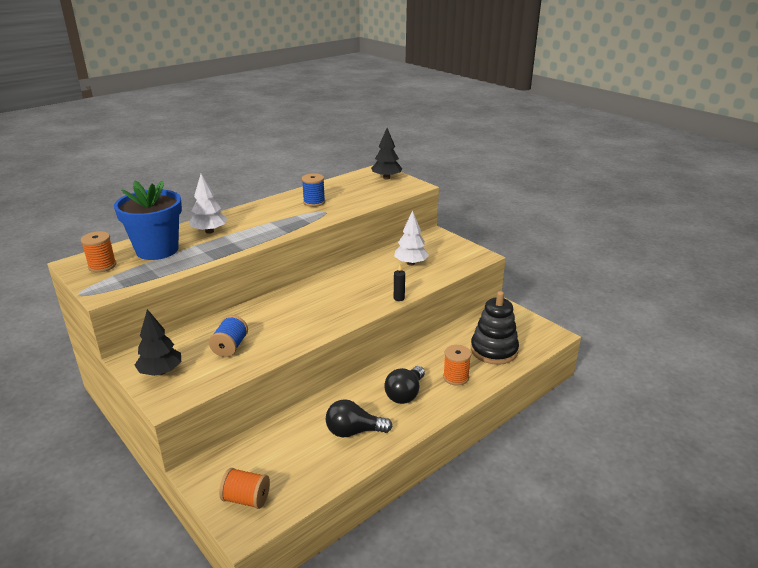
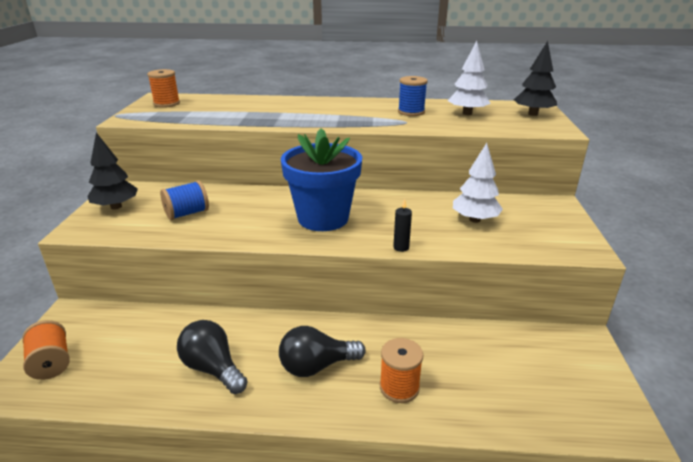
camera: 45 degrees right, 0 degrees up
(157, 250) = (218, 106): blue flower pot -> blue flower pot (323, 218)
(209, 231) = (279, 106): white tree -> white tree (467, 113)
(494, 350) = (497, 387): black stacking toy -> none

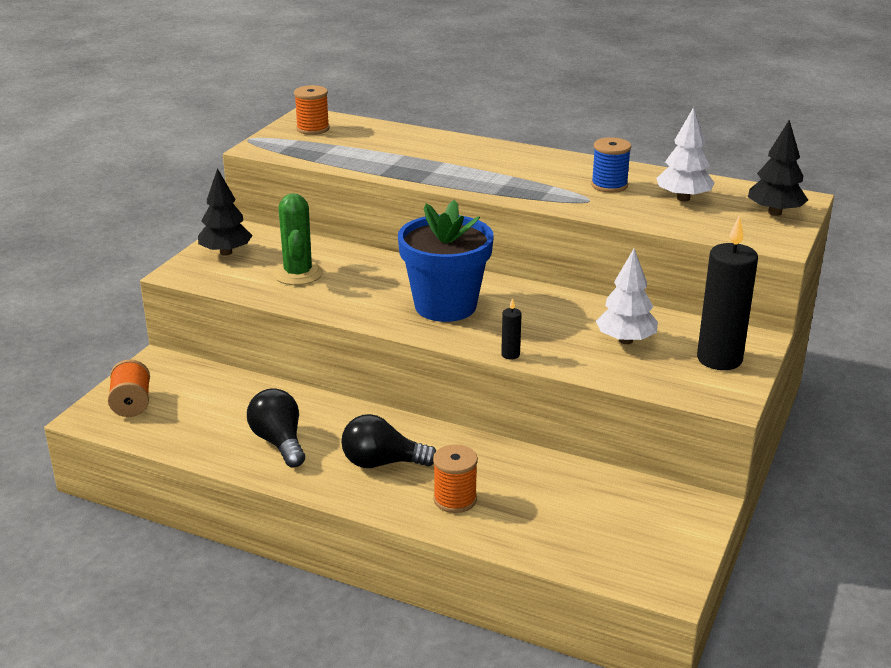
camera: 20 degrees right, 0 degrees up
(187, 213) = (298, 274): blue spool -> green cactus
(549, 221) = (719, 359): none -> black candle

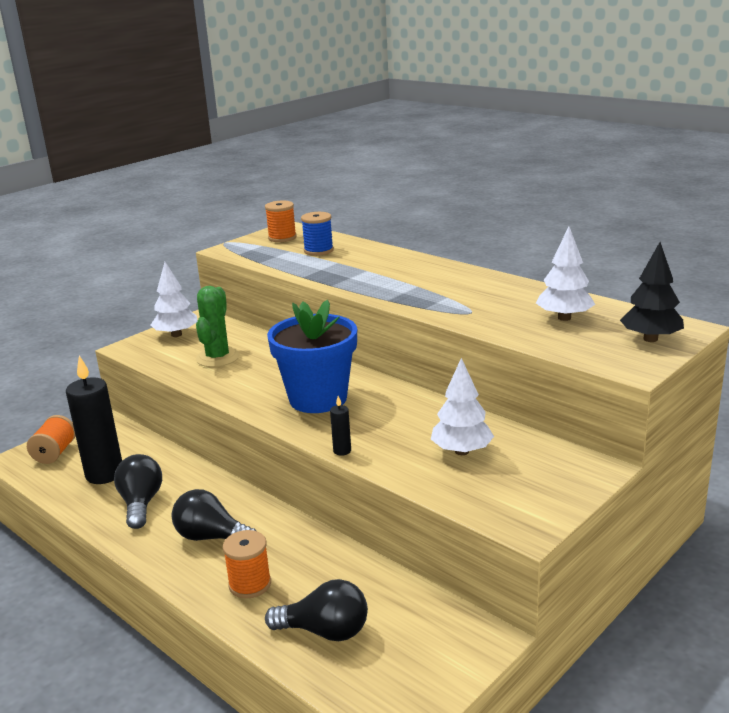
camera: 20 degrees right, 5 degrees down
(226, 252) = (176, 335): black tree -> white tree
(557, 527) = (325, 631): none -> black light bulb
(609, 185) = (500, 301): blue spool -> blue spool (318, 250)
(719, 359) = (545, 483): black candle -> black candle (104, 474)

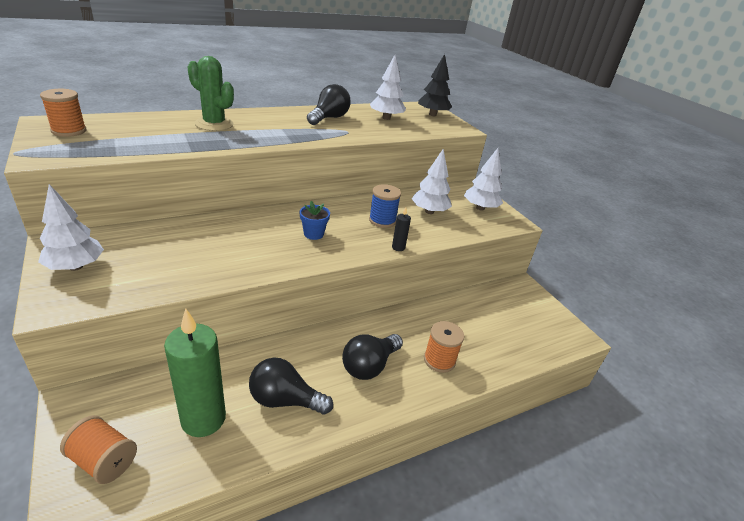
camera: 75 degrees left, 10 degrees up
(104, 474) = (203, 419): black candle -> green candle
(217, 358) = (173, 257): green cactus -> green cactus (214, 124)
(318, 250) = (139, 130): blue spool -> blue spool (382, 220)
(318, 399) = (313, 234): blue flower pot -> blue flower pot, size x0.41
(325, 631) = (500, 340): black light bulb -> black light bulb (329, 118)
(532, 489) = (480, 208): none -> white tree

